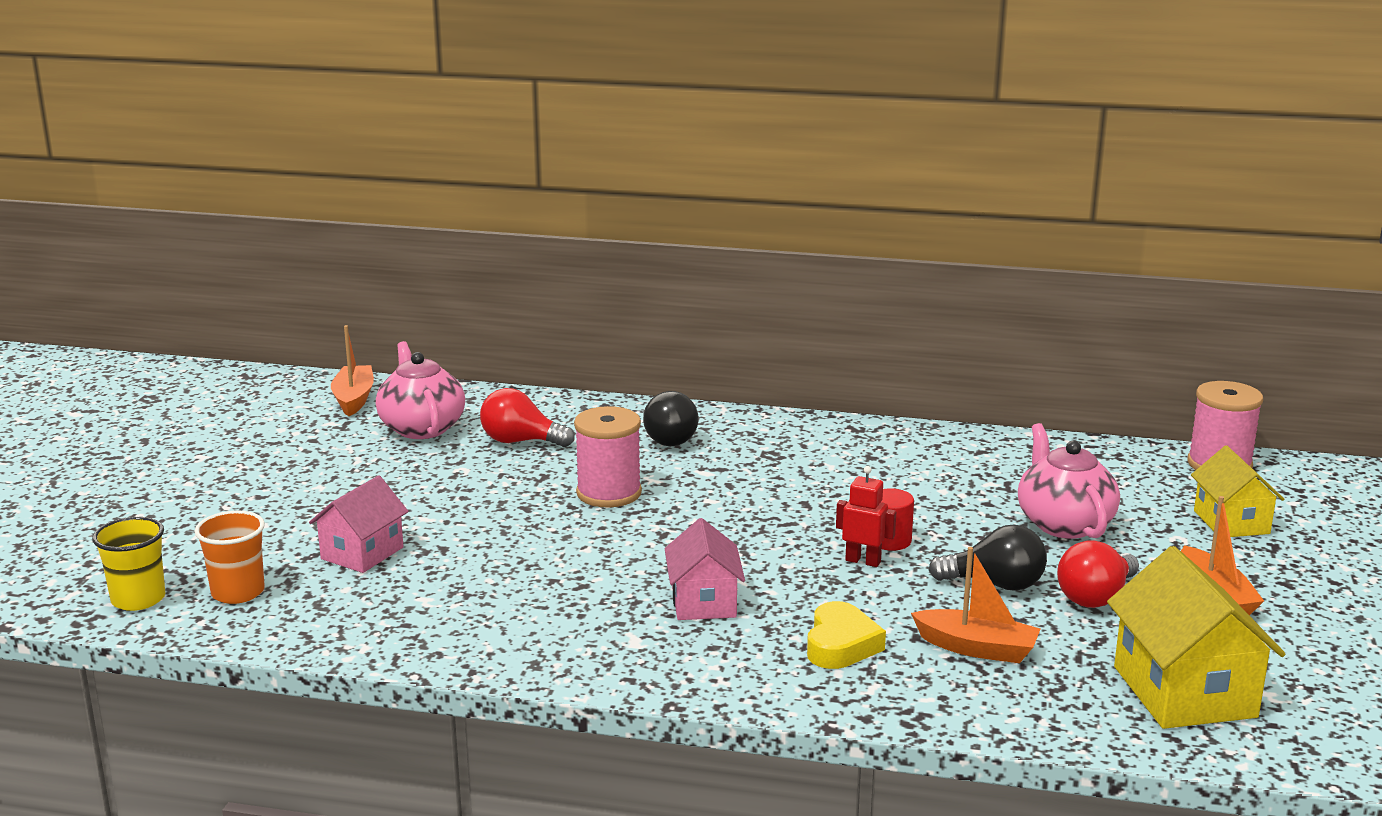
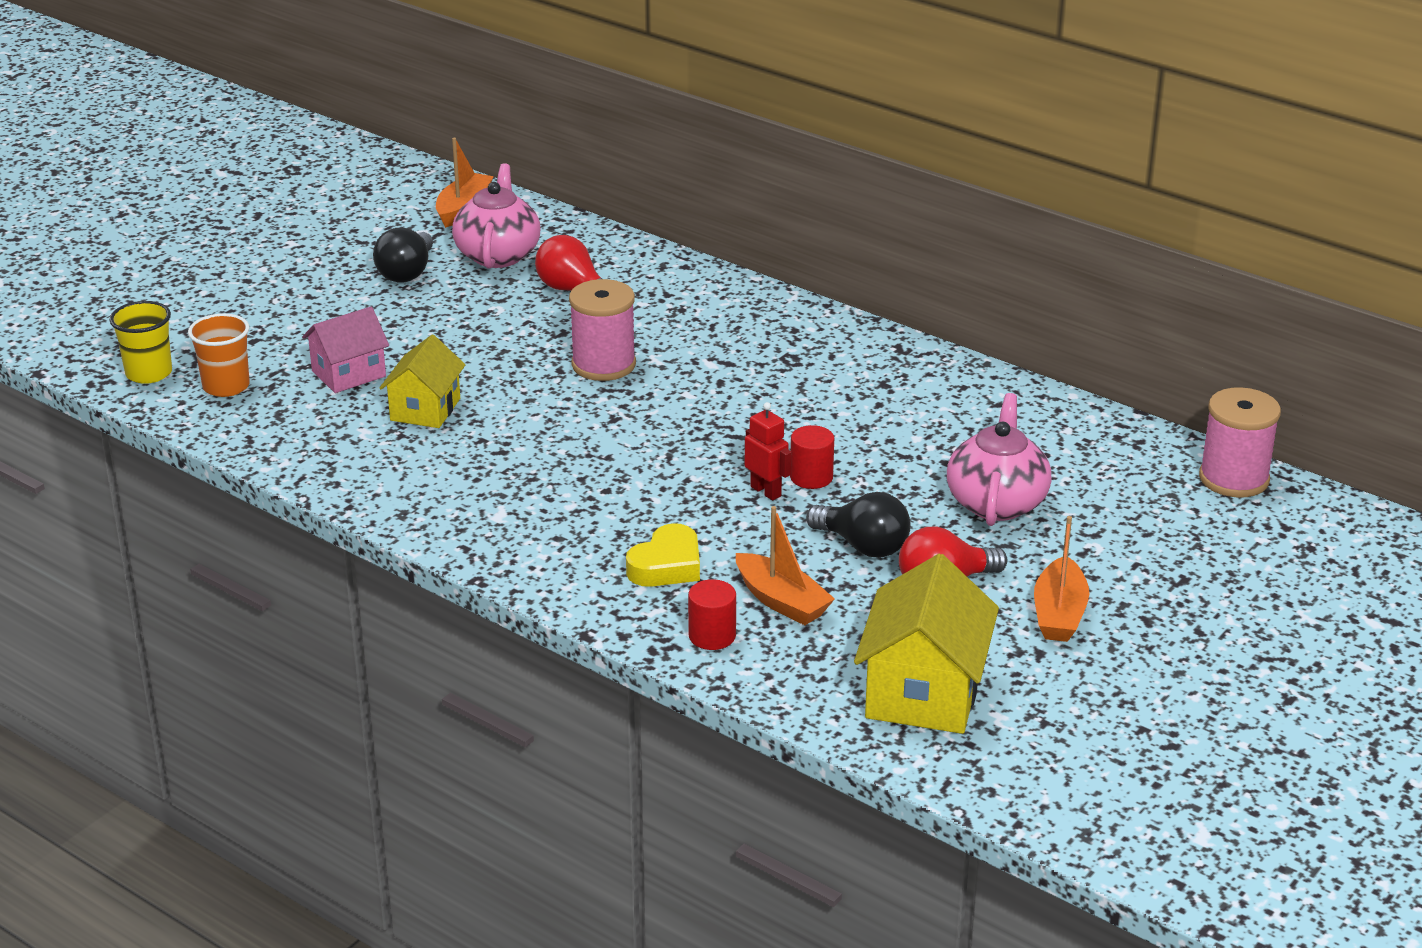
camera: 25 degrees right, 10 degrees up
(668, 438) = (710, 318): black light bulb -> black light bulb (407, 273)
(703, 602) = (588, 494): pink house -> none
(948, 695) = (712, 636): none -> red cylinder
(1231, 522) = (1169, 543): yellow house -> yellow house (425, 409)

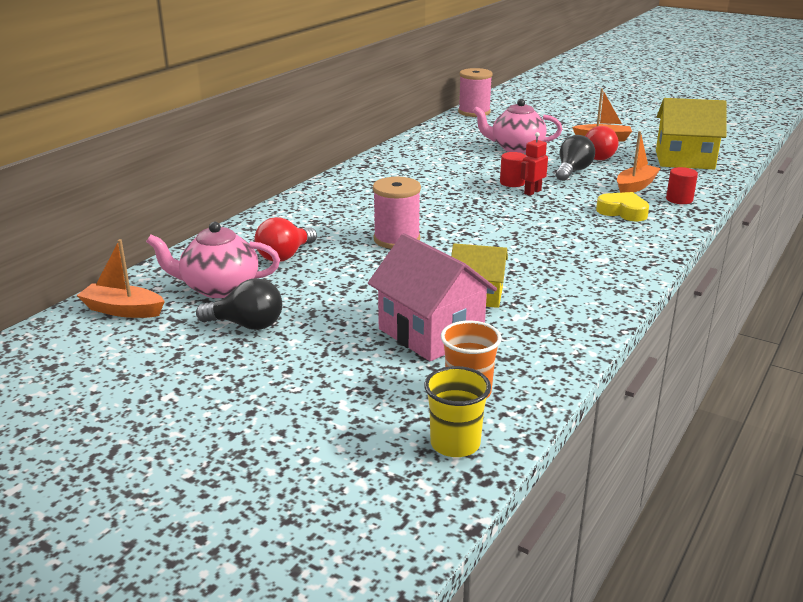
camera: 95 degrees left, 5 degrees down
(348, 374) = (431, 333): pink house -> pink house, size x1.58

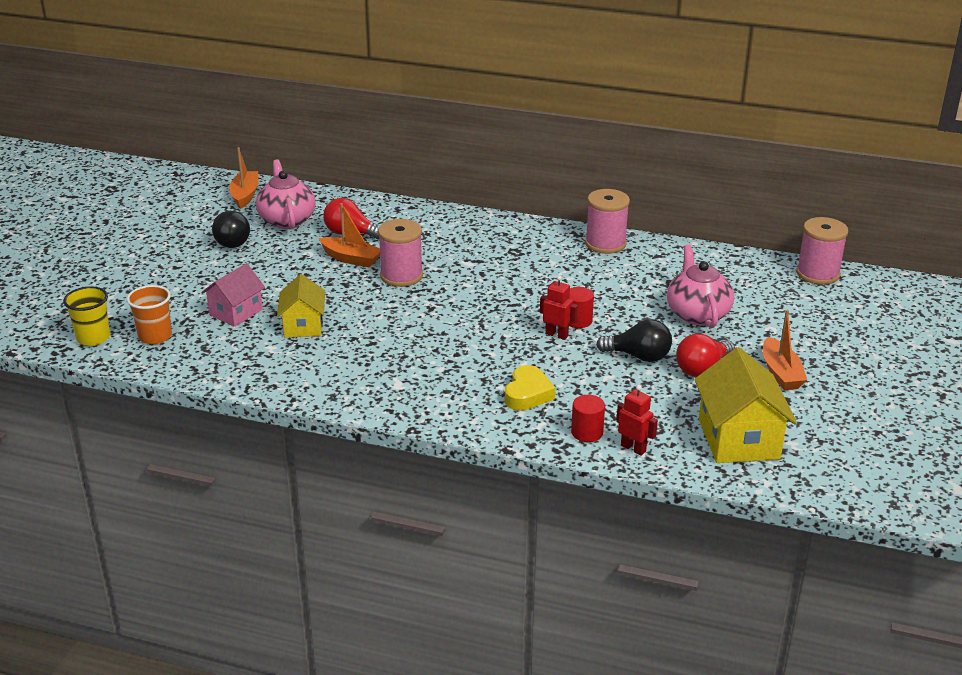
camera: 75 degrees right, 5 degrees up
(388, 159) = (605, 244): none -> pink spool
(431, 333) = (236, 312): pink house -> pink house, size x0.63
(635, 186) = (614, 401): orange boat -> orange boat (351, 259)
(699, 188) = (633, 448): none -> red robot

